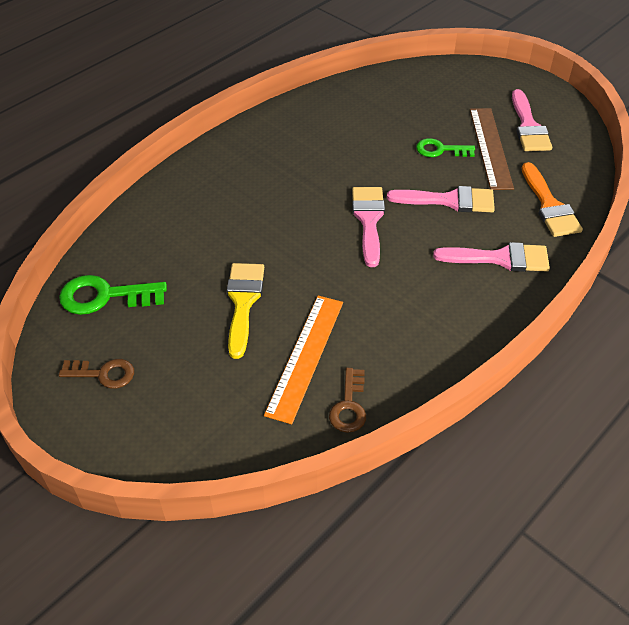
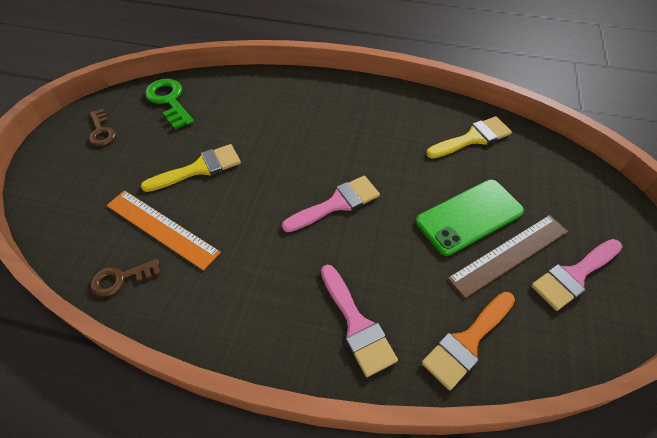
camera: 60 degrees right, 5 degrees up
(305, 356) = (161, 228): orange ruler -> orange ruler turned 45 degrees clockwise
(359, 106) = (472, 138): none -> yellow brush
(440, 150) = (469, 216): green key -> green phone
(449, 200) = (406, 251): pink brush -> none

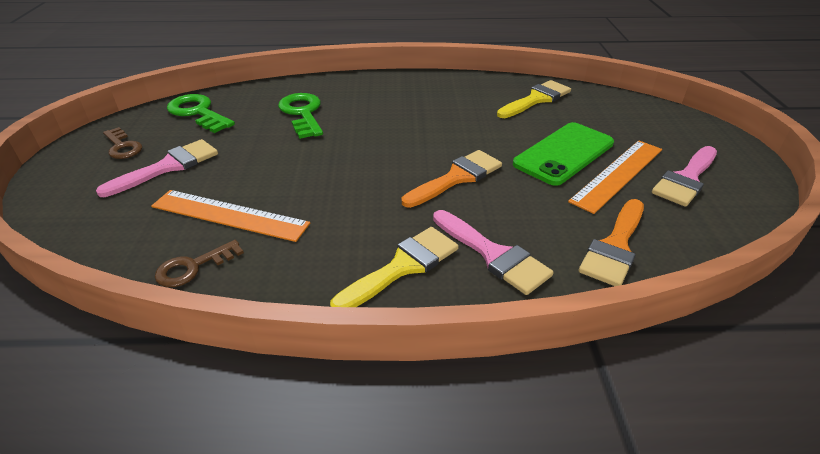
camera: 15 degrees left, 15 degrees down
(199, 168) = (256, 160): yellow brush -> yellow brush (402, 266)
(253, 117) = (302, 113): none -> green key
(337, 203) = (424, 164): pink brush -> pink brush (168, 166)
(359, 226) = (457, 177): none -> orange brush
(509, 254) = (618, 174): brown ruler -> orange ruler

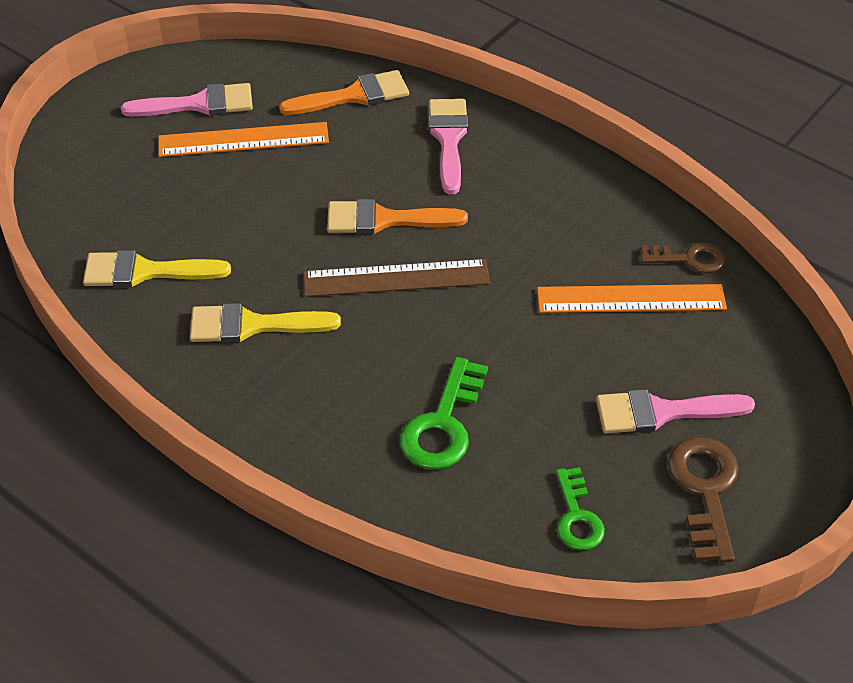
camera: 140 degrees left, 10 degrees up
(122, 147) = (705, 490): brown key -> brown key, size x1.53
(198, 112) = (577, 517): green key -> green key, size x0.65
(229, 215) = (631, 299): orange ruler -> orange ruler turned 60 degrees counterclockwise
(402, 266) = (525, 168): yellow brush -> yellow brush (252, 325)
(405, 153) = (396, 278): none -> brown ruler
(563, 153) = (249, 186): green phone -> none

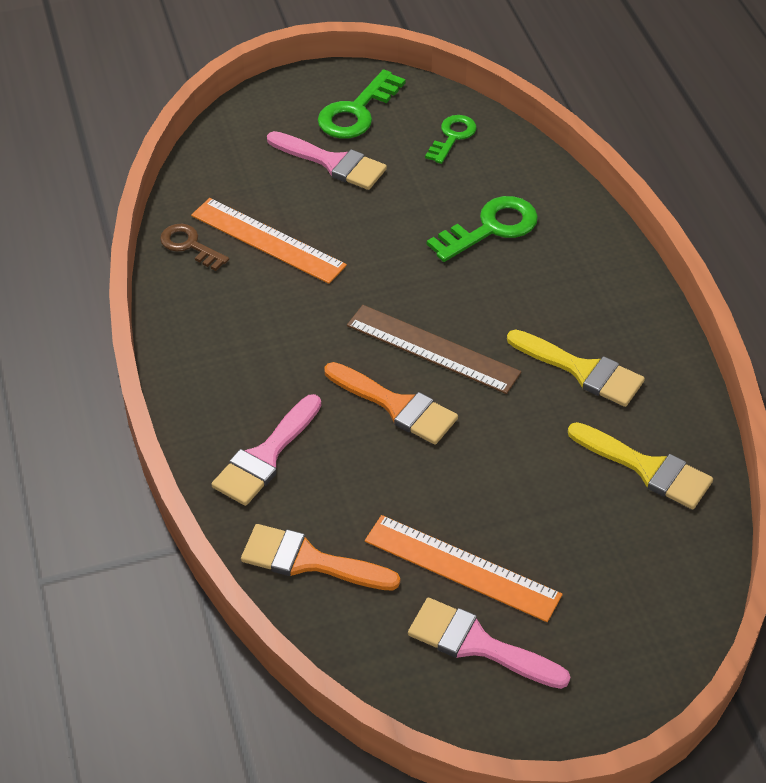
camera: 145 degrees left, 0 degrees up
(705, 490) = (357, 112): brown key -> green key

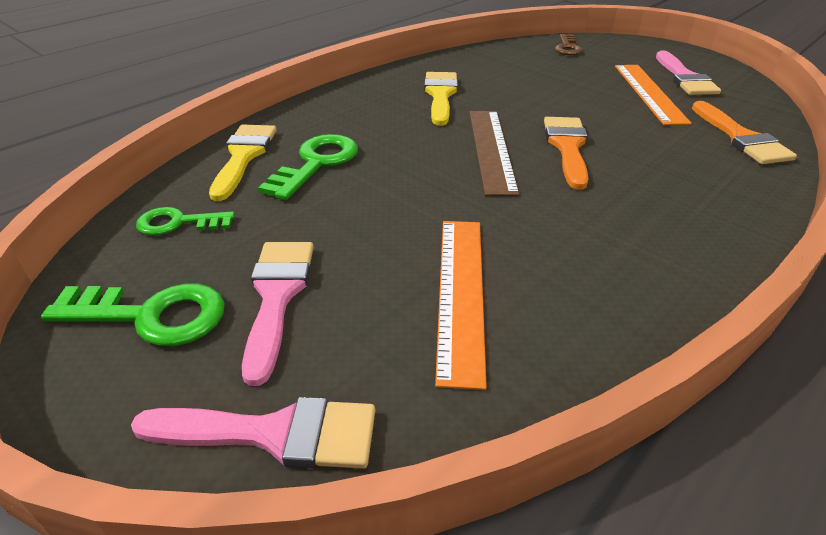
camera: 120 degrees left, 10 degrees down
(189, 245) = (539, 361): brown key -> brown key (567, 47)
(265, 456) = (703, 185): pink brush -> pink brush (274, 433)
(491, 228) = (316, 163): green key -> green key turned 90 degrees clockwise
(647, 468) = (494, 64): yellow brush -> yellow brush (243, 156)

